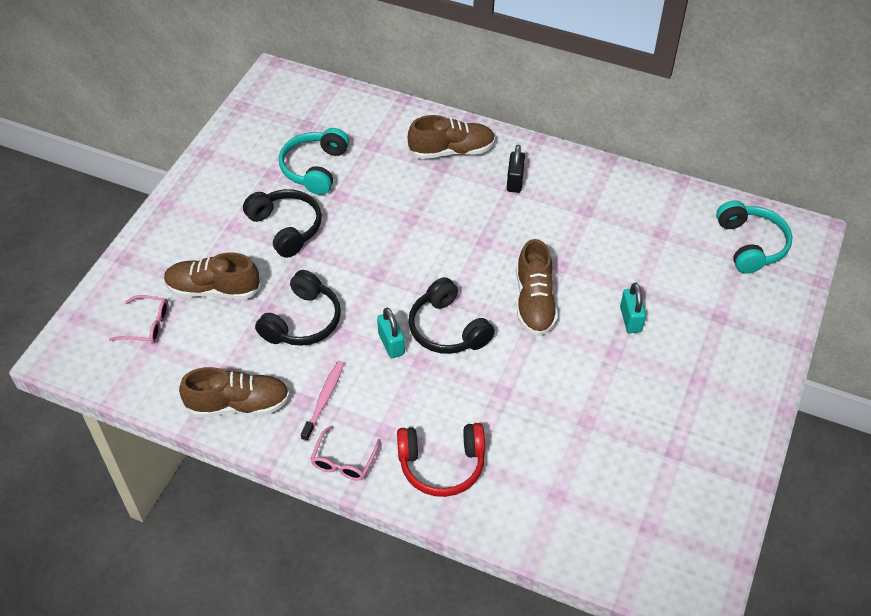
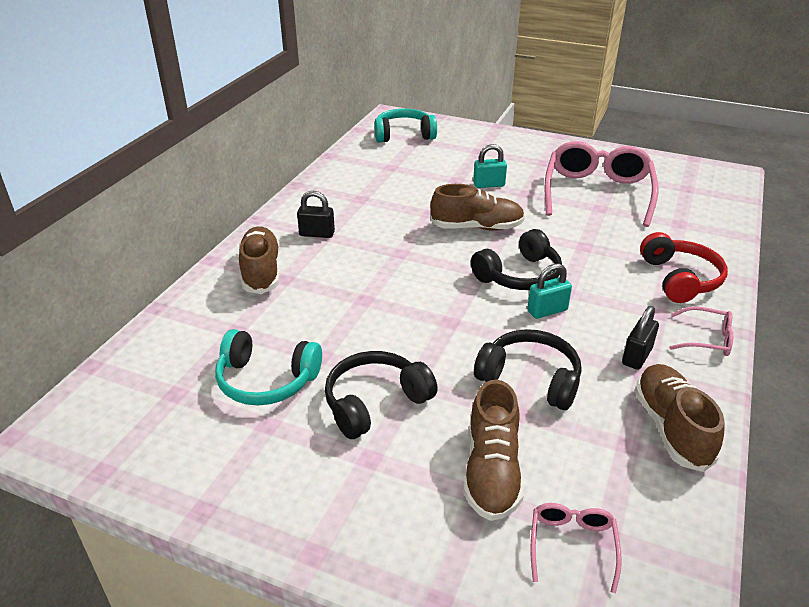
camera: 90 degrees left, 15 degrees down
(324, 400) = (636, 356): pink toothbrush -> black padlock
(624, 424) = (597, 193): none -> pink glasses

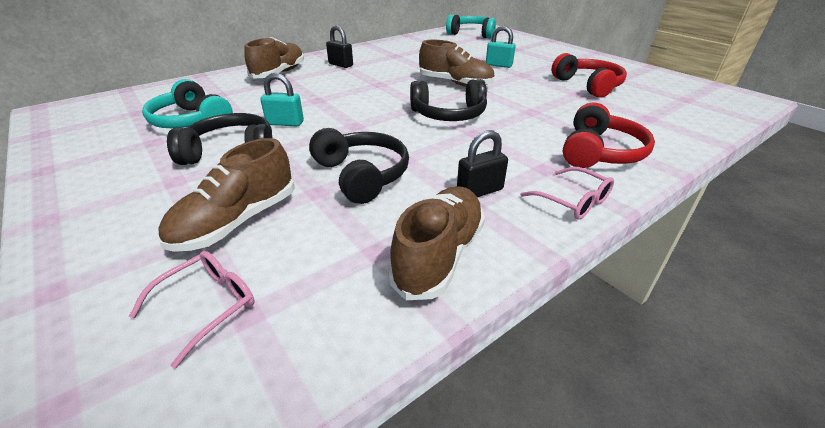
camera: 30 degrees right, 0 degrees up
(547, 310) = (440, 139): turquoise padlock -> turquoise padlock (285, 123)
(597, 193) = (588, 85): pink glasses -> red headphones

